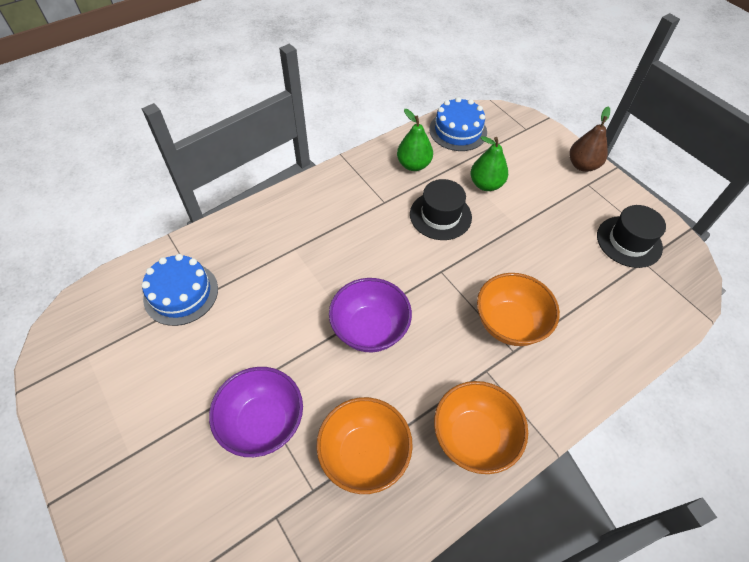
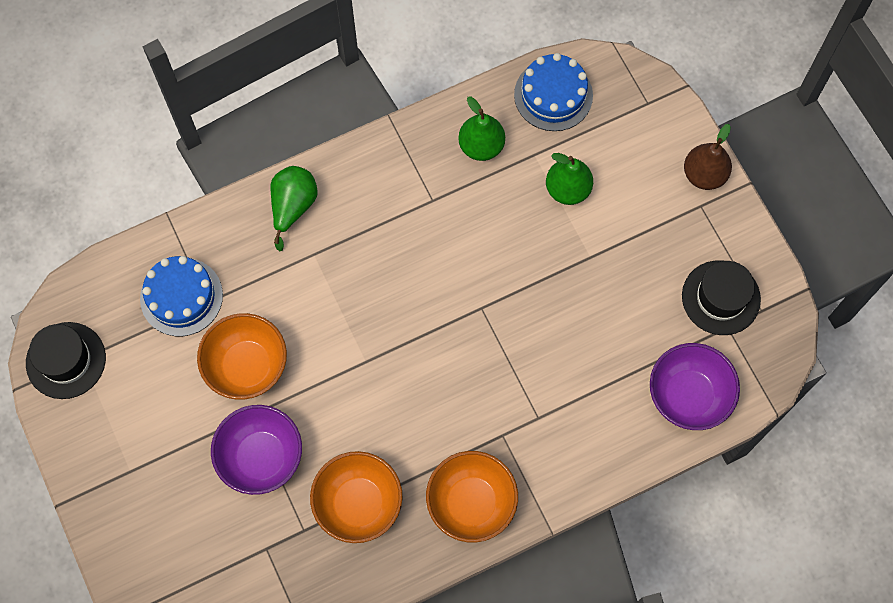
camera: 10 degrees right, 15 degrees up
(273, 218) = (293, 206): none -> green pear
(370, 329) = (386, 370): purple bowl -> purple bowl (688, 395)
(440, 215) = (498, 230): black hat -> black hat (66, 360)
(509, 323) = (543, 385): orange bowl -> orange bowl (247, 366)

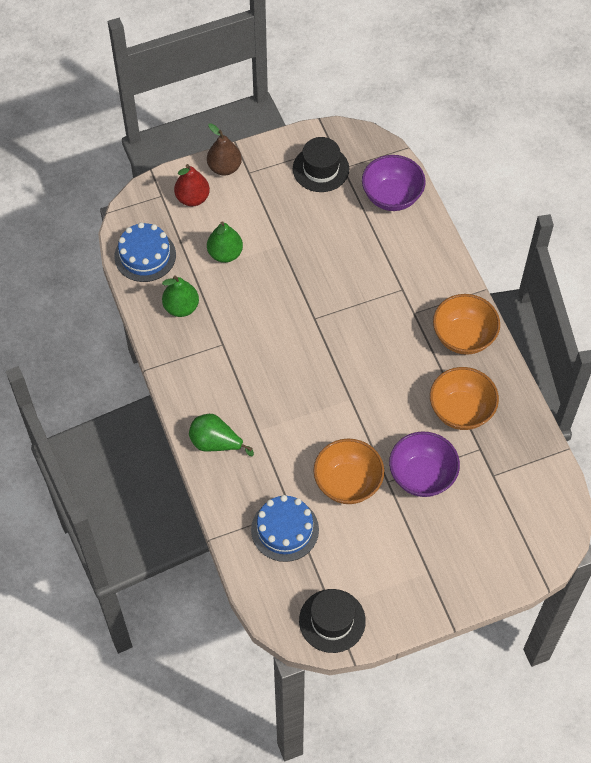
camera: 85 degrees left, 10 degrees down
(649, 141) = (192, 198): none -> red pear

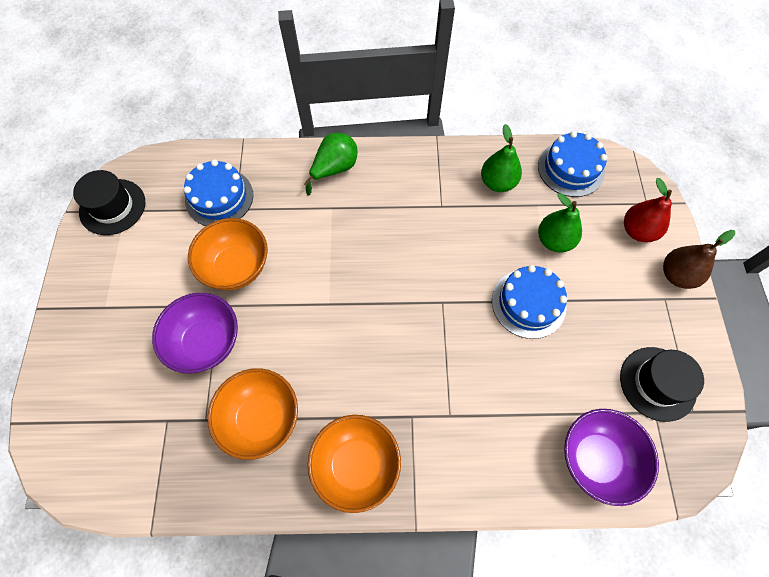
camera: 110 degrees right, 5 degrees up
(290, 260) = (528, 303): none -> blue cake

